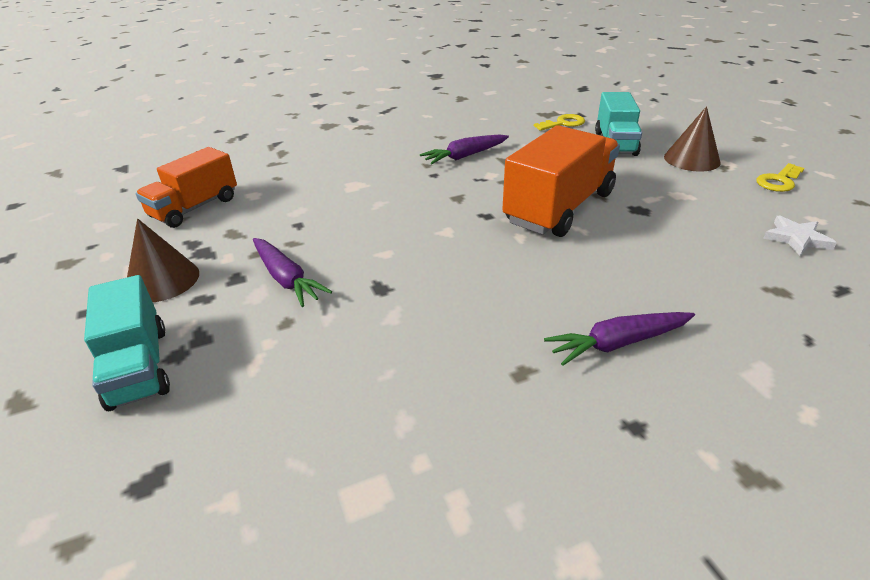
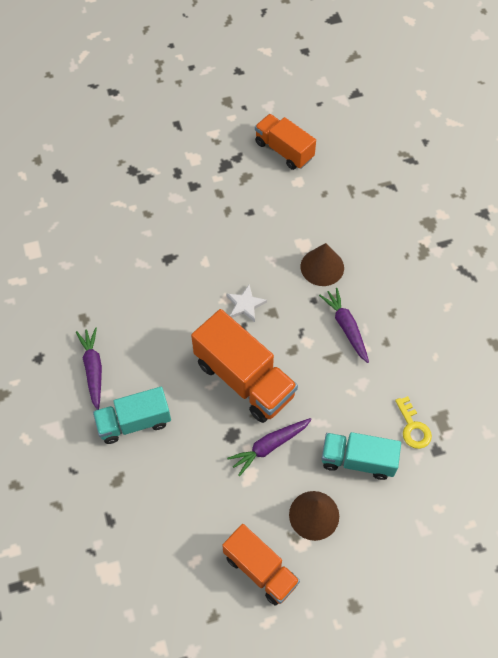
camera: 95 degrees right, 25 degrees up
(138, 366) = (127, 157): turquoise truck -> turquoise truck (134, 422)
(162, 280) = (199, 151): brown cone -> brown cone (322, 267)
(286, 279) = (188, 210): purple carrot -> purple carrot (269, 446)
(779, 181) = (260, 569): yellow key -> orange truck
(796, 239) = (171, 528): white star -> white star (245, 305)

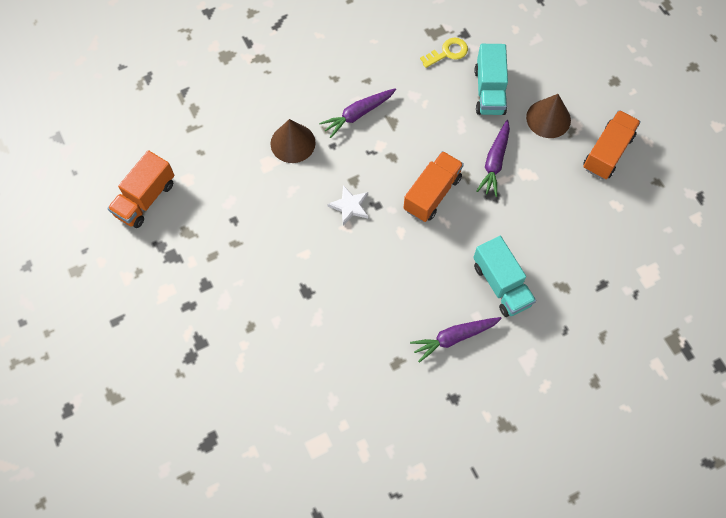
camera: 100 degrees left, 5 degrees up
(244, 379) = (432, 194): orange truck -> orange truck, size x0.66
(269, 446) = (494, 162): purple carrot -> purple carrot turned 60 degrees clockwise

